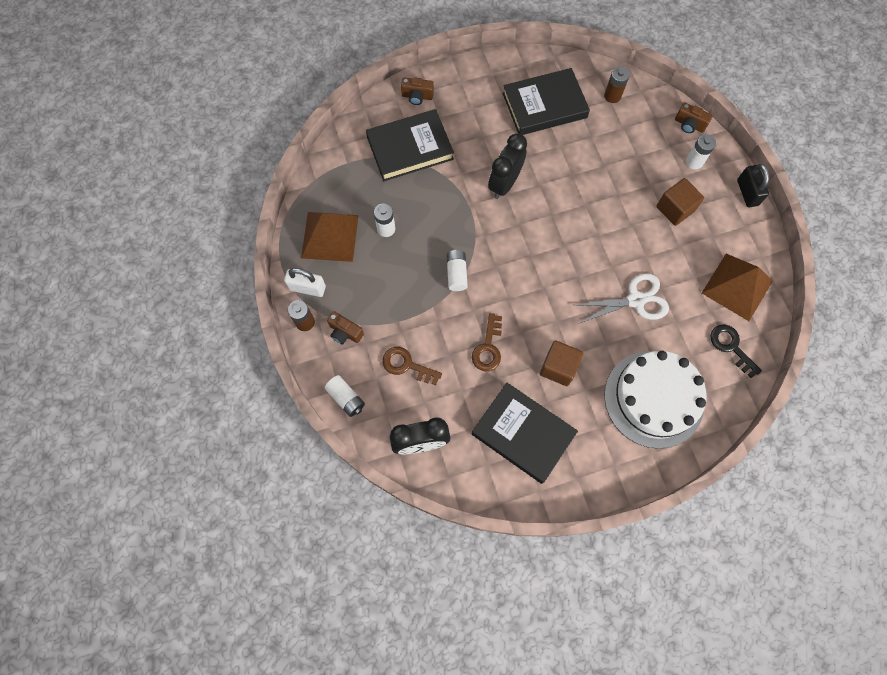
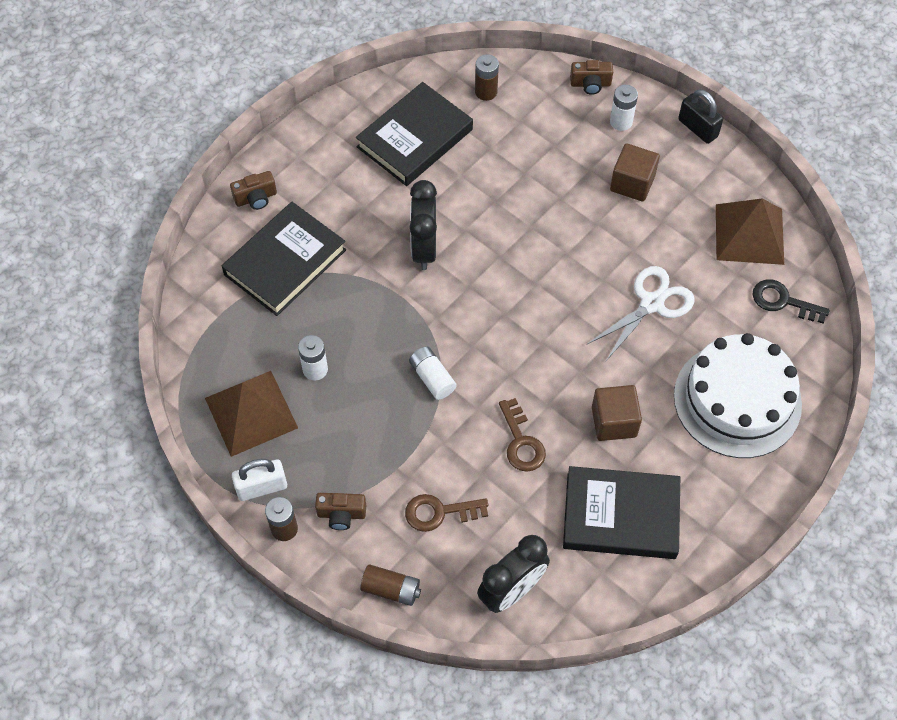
camera: 30 degrees left, 10 degrees down
(346, 398) = (391, 589): white battery -> brown battery

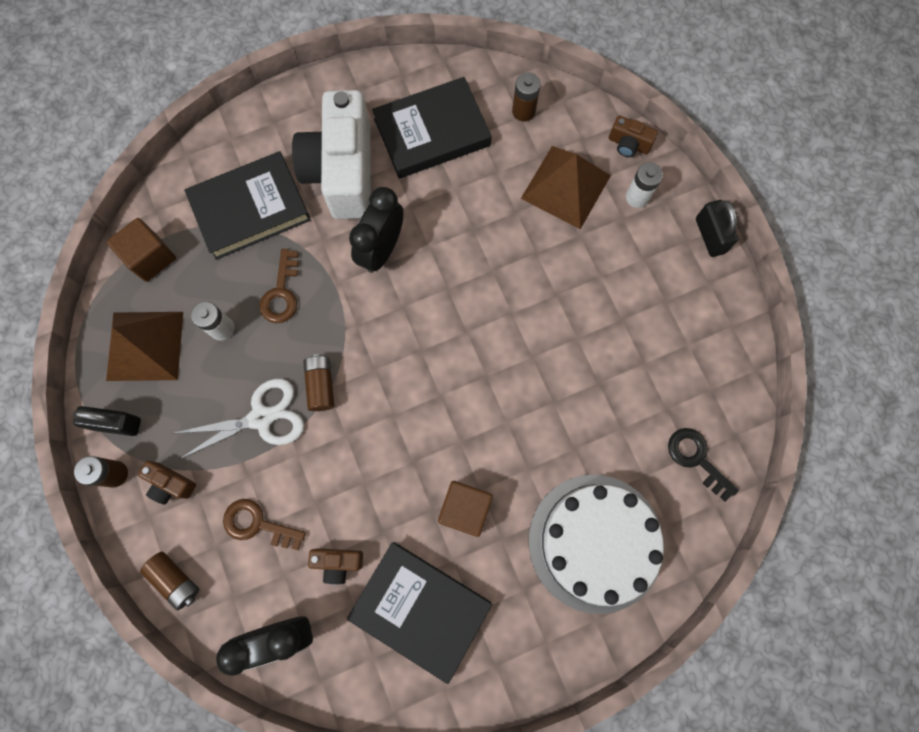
camera: 25 degrees right, 15 degrees up
(256, 198) = (258, 133): brown camera -> brown camera (338, 562)
(262, 487) = (116, 423): white padlock -> black padlock
(353, 200) = (343, 172): none -> white camera
(432, 378) = (321, 385): white battery -> brown battery
(521, 442) = (368, 489): brown key -> brown key (281, 293)
(632, 183) = (614, 267): brown cube -> brown cube (151, 257)
(652, 303) = (566, 402): white scissors -> white scissors (261, 418)
(749, 234) = (701, 371): brown pyramid -> brown pyramid (566, 186)

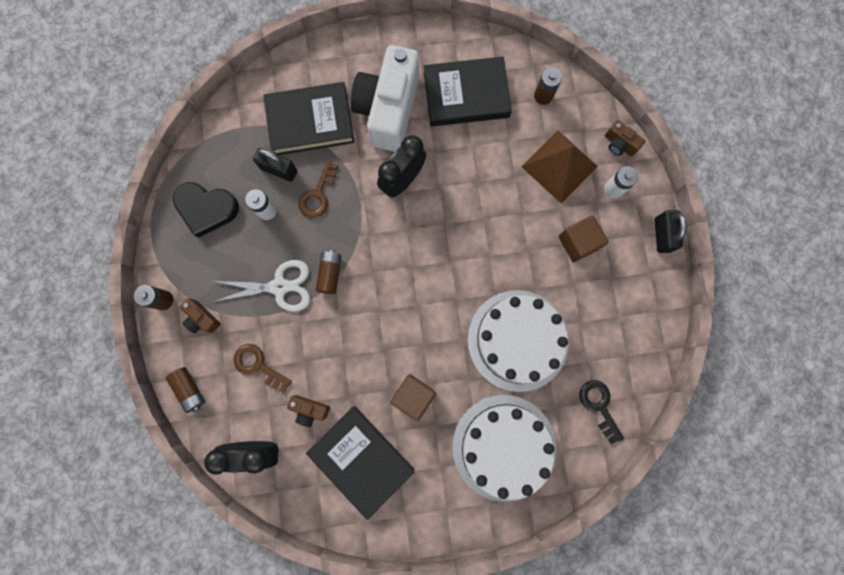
camera: 15 degrees right, 5 degrees up
(116, 423) = (173, 263): black padlock -> black padlock (279, 170)
(145, 346) = (206, 209): brown pyramid -> black heart
(151, 257) = (226, 141): brown cube -> brown cube (578, 242)
(575, 405) = (518, 340): none -> white cake

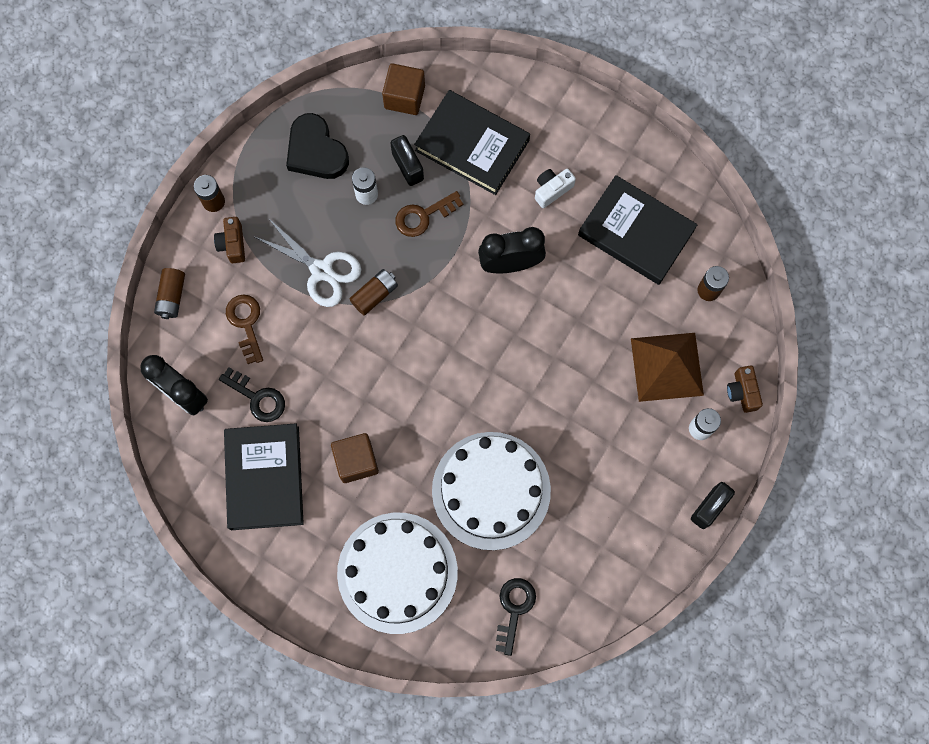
camera: 40 degrees right, 5 degrees down
(310, 409) = (257, 398): brown camera -> black key
(388, 110) = (552, 190): white camera -> white camera, size x0.41
(578, 242) = (623, 449): brown cube -> brown cube (404, 97)

